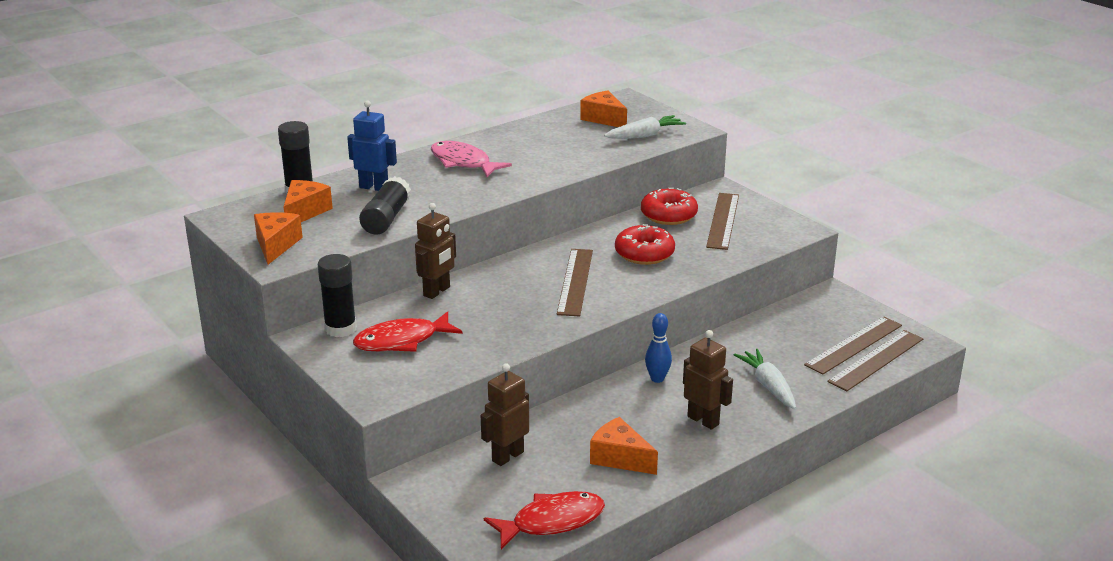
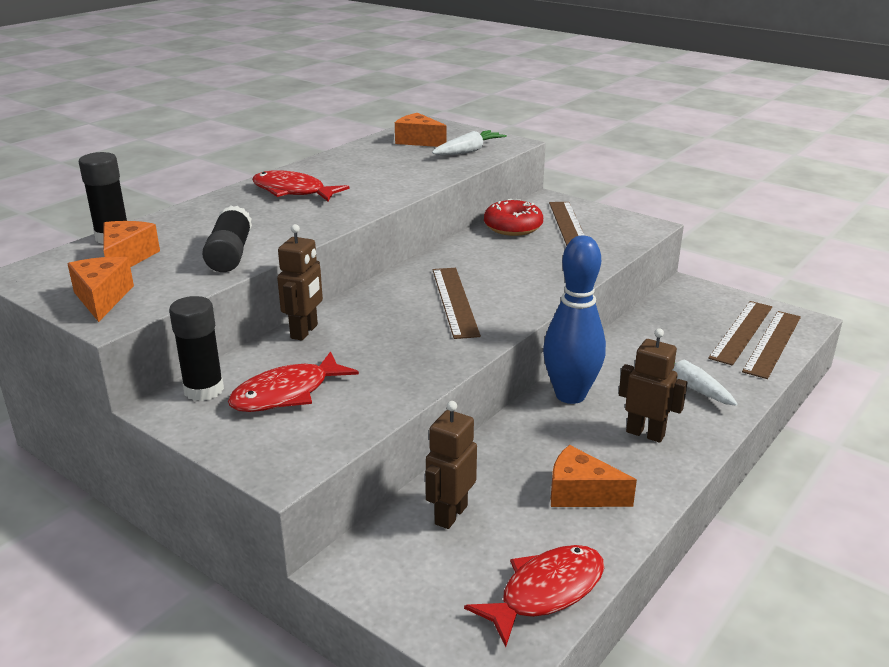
camera: 15 degrees left, 0 degrees up
(374, 187) = (201, 225): blue robot -> none
(463, 162) = (293, 191): pink fish -> red fish
(644, 254) = (511, 265): red donut -> none
(657, 379) = (570, 395): blue bowling pin -> blue bowling pin, size x2.03

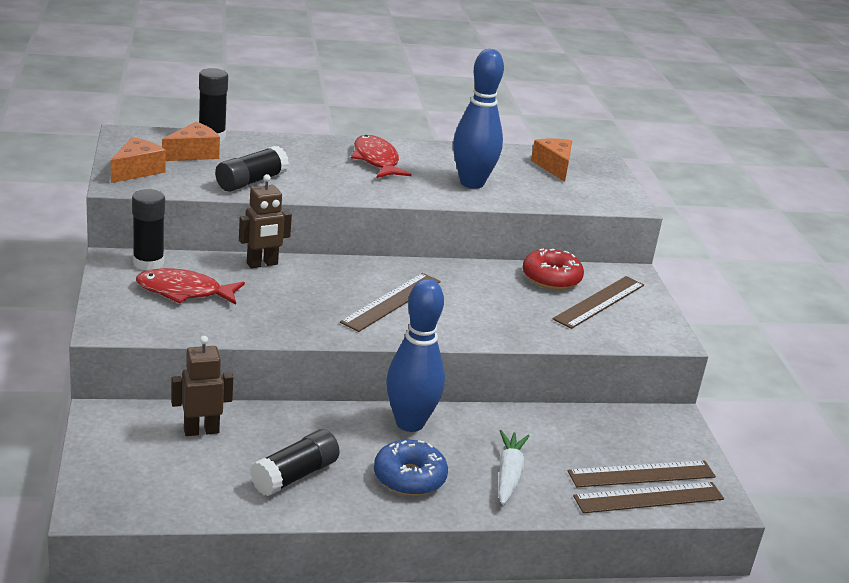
camera: 40 degrees right, 0 degrees up
(393, 175) = (472, 183): none -> blue bowling pin
(468, 151) = (574, 193): white carrot -> none
(545, 592) = (173, 502): red fish -> none
(581, 493) = (294, 475): orange cheese -> black glue stick
(645, 433) = (409, 477): brown robot -> blue donut

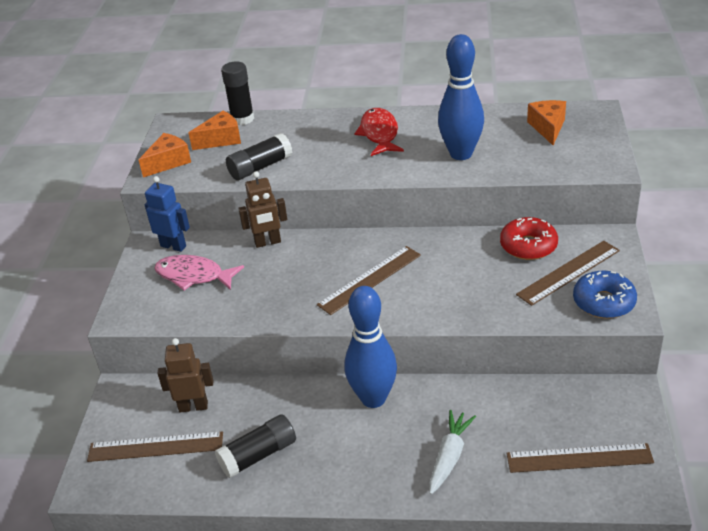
camera: 20 degrees right, 10 degrees up
(148, 263) = (173, 246): black glue stick -> blue robot
(184, 292) = (194, 276): red fish -> pink fish
(409, 477) = (357, 459): blue donut -> blue donut (603, 302)
(649, 498) = (579, 486): brown ruler -> brown ruler (155, 447)

